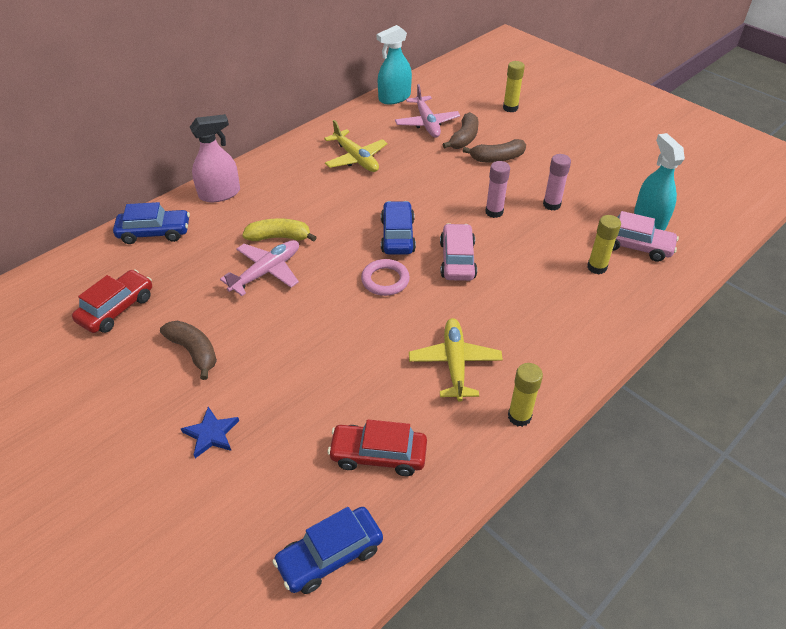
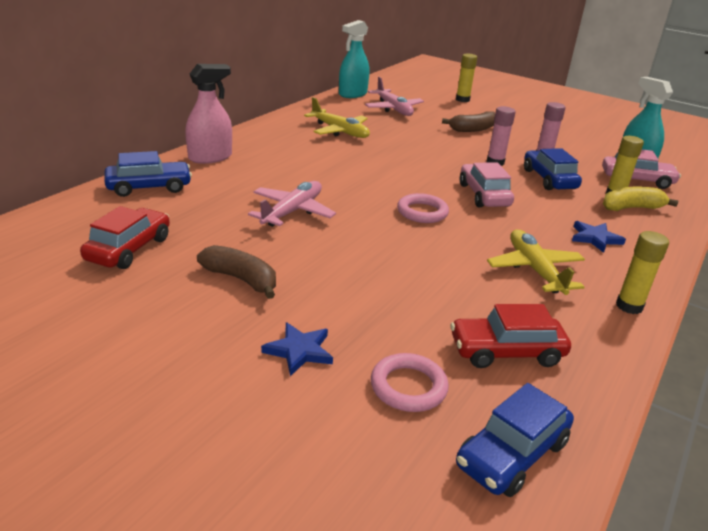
camera: 15 degrees left, 15 degrees down
(279, 237) = (292, 186): yellow banana -> yellow banana (631, 208)
(280, 481) = (408, 387): none -> pink ring
(397, 235) = (414, 181): blue car -> blue car (549, 179)
(464, 138) = (434, 117): brown banana -> none
(538, 327) = (595, 238): none -> blue star

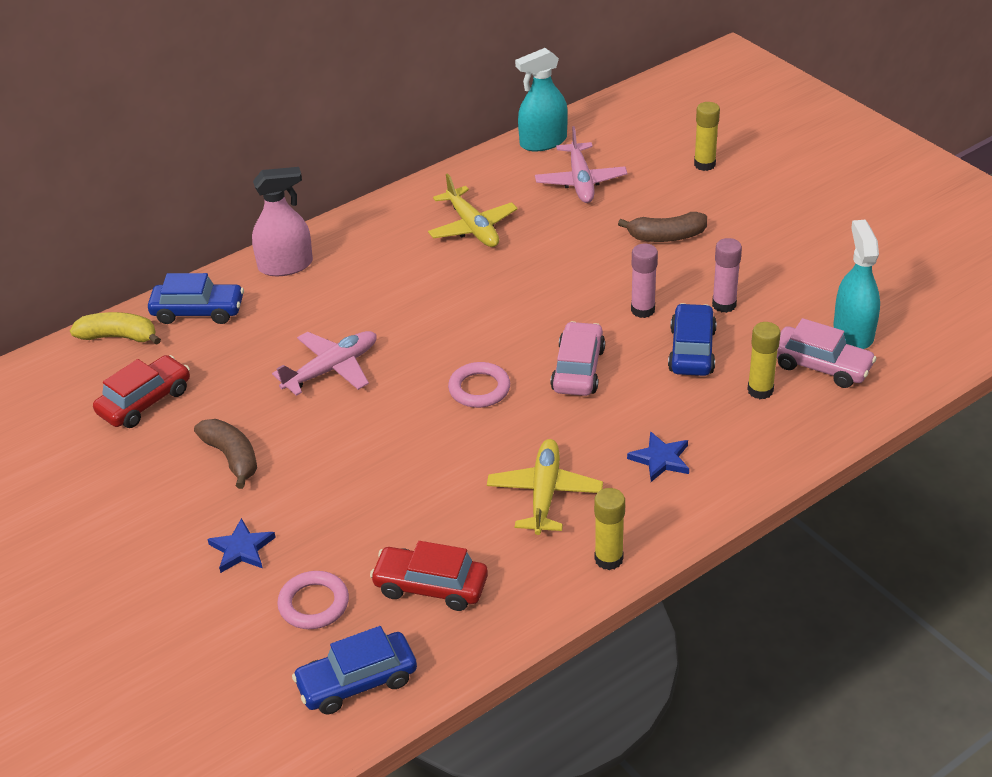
camera: 25 degrees right, 10 degrees up
(631, 208) = (760, 416): yellow banana -> yellow banana (118, 337)

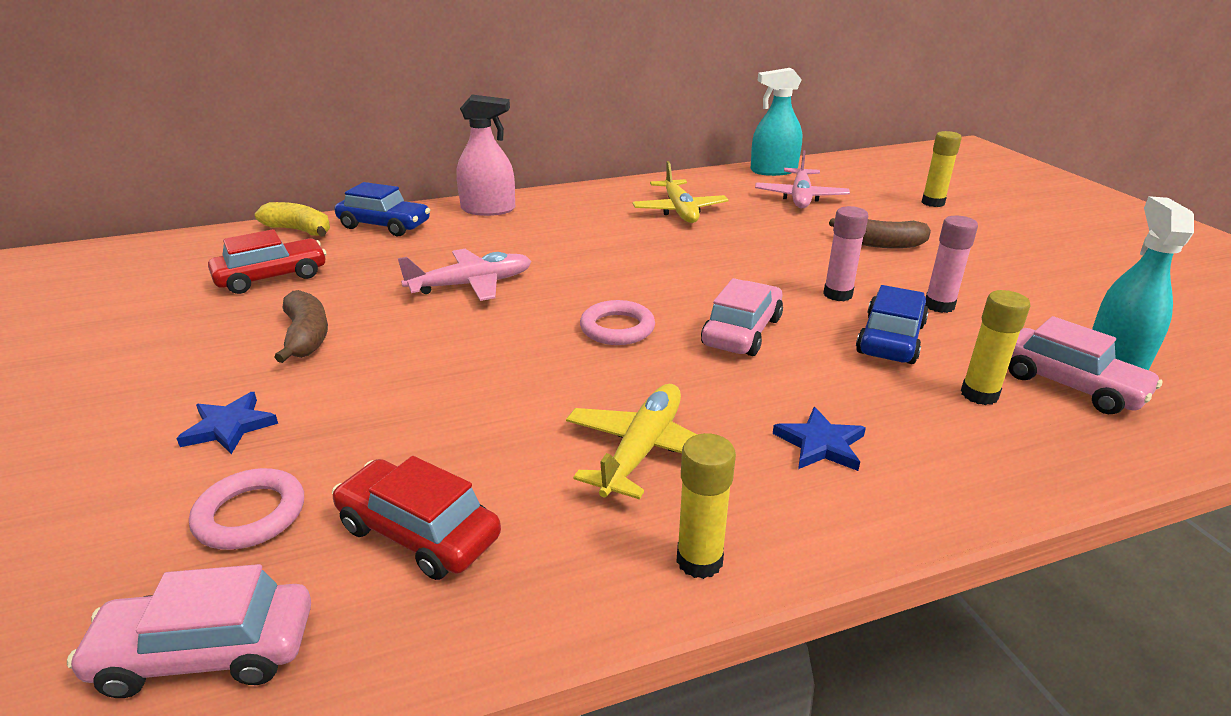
camera: 15 degrees right, 10 degrees down
(357, 682) = (206, 652): blue car -> pink car

